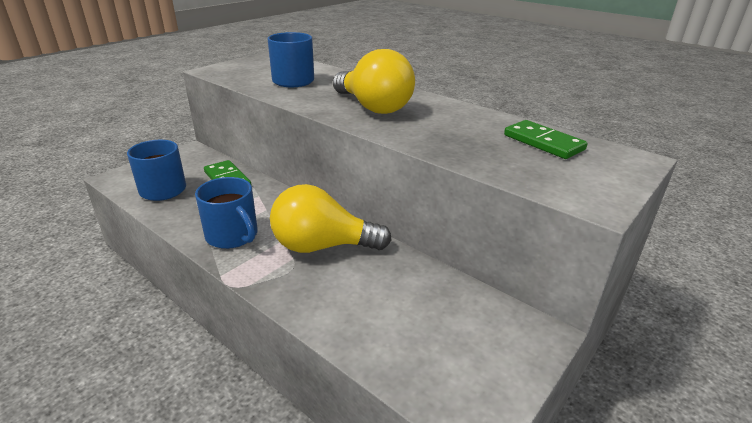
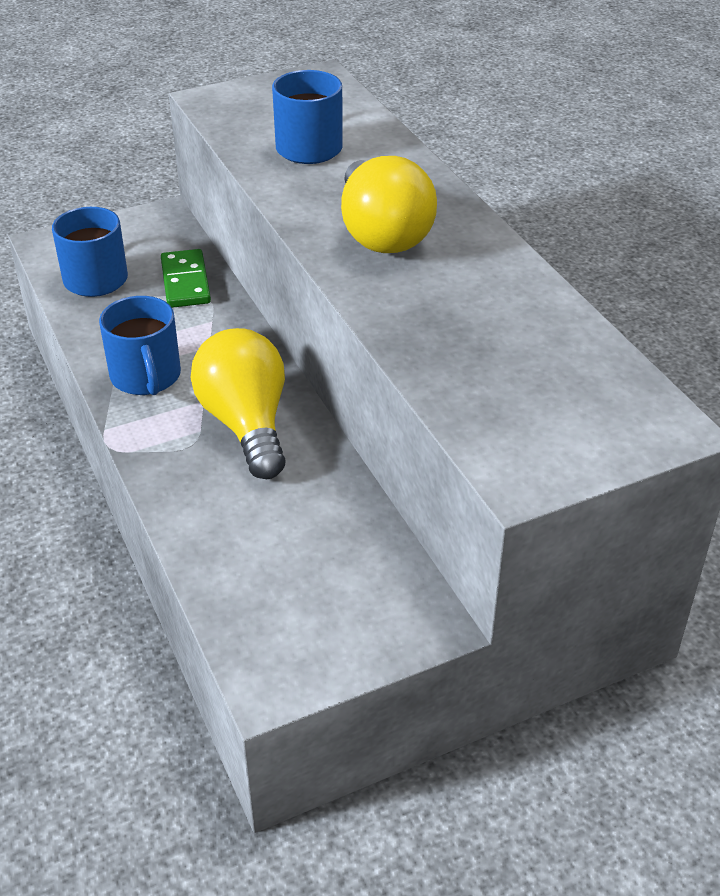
camera: 25 degrees right, 10 degrees up
(322, 246) = (246, 424): yellow light bulb -> yellow light bulb turned 45 degrees clockwise
(543, 142) = (565, 363): green domino -> none

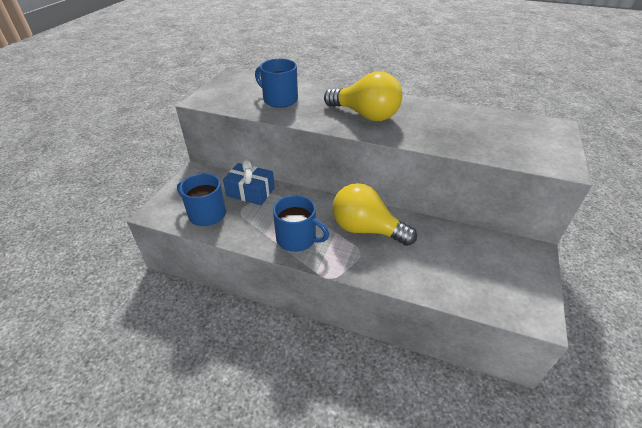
camera: 45 degrees left, 0 degrees up
(185, 282) = (250, 192): green domino -> blue gift

